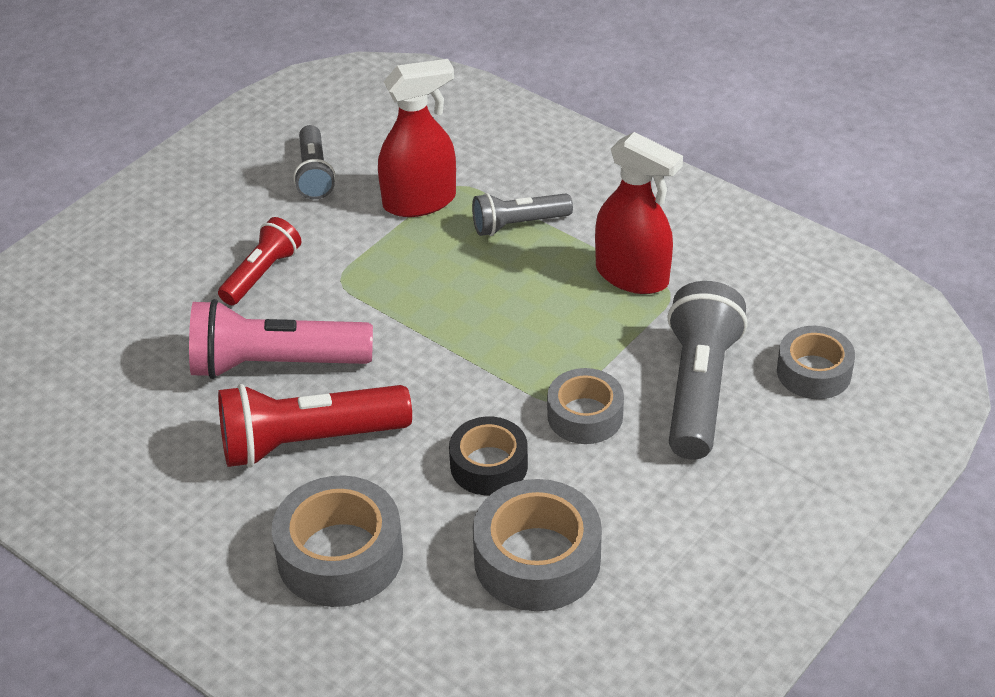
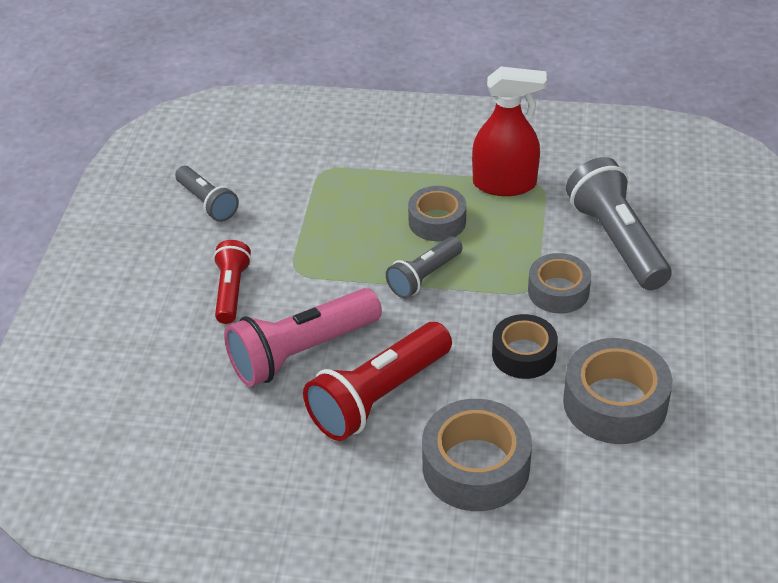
camera: 30 degrees left, 0 degrees up
(420, 201) = (307, 192): red spray bottle -> none
(518, 224) = (394, 180): grey flashlight -> grey flashlight (424, 277)
(814, 372) = (678, 199): grey tape -> grey tape (437, 221)

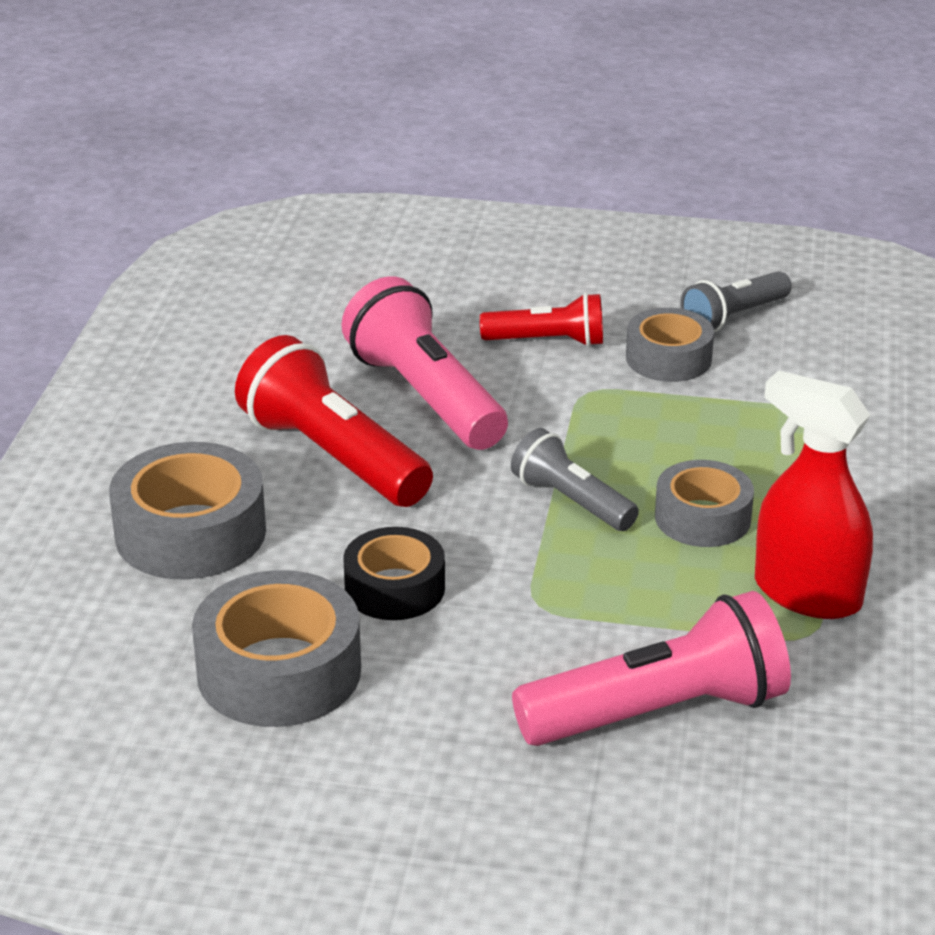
camera: 90 degrees right, 10 degrees down
(505, 184) = (806, 593): red spray bottle -> red spray bottle turned 120 degrees clockwise
(558, 291) = (532, 633): grey tape -> grey tape (668, 358)
(616, 241) = (658, 712): grey flashlight -> pink flashlight

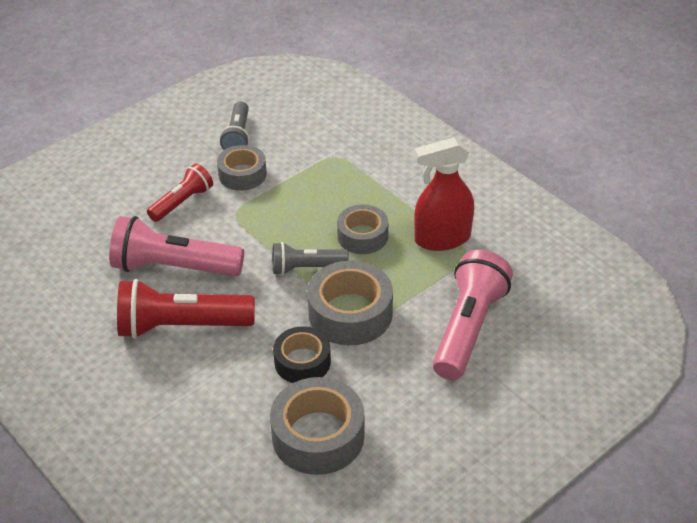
camera: 50 degrees left, 10 degrees up
(190, 532) = (180, 411): grey tape -> grey tape (350, 313)

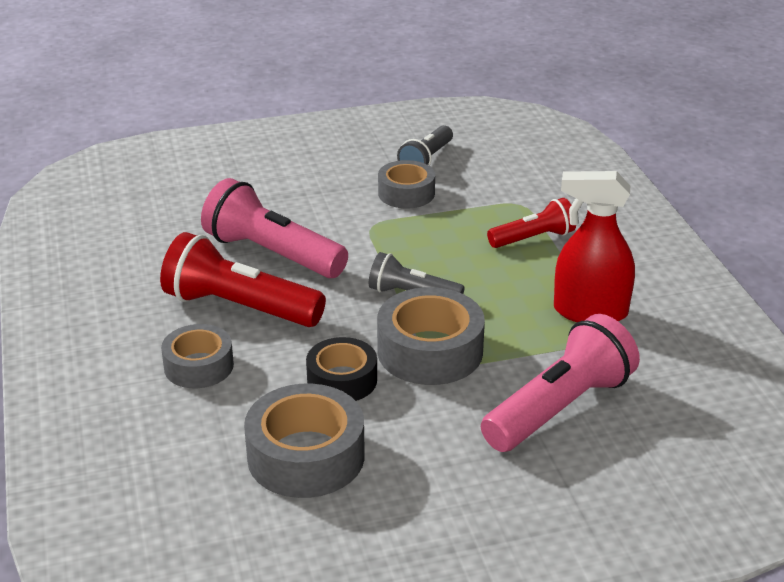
camera: 25 degrees right, 10 degrees down
(182, 202) = (325, 201): red flashlight -> red flashlight (533, 238)
(362, 236) = (497, 283): grey tape -> grey tape (199, 366)

